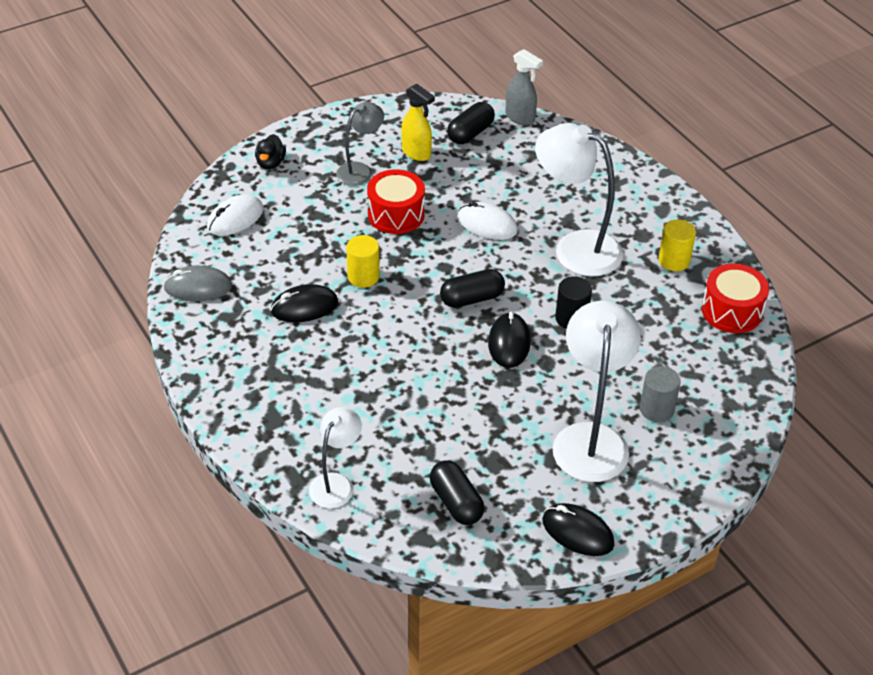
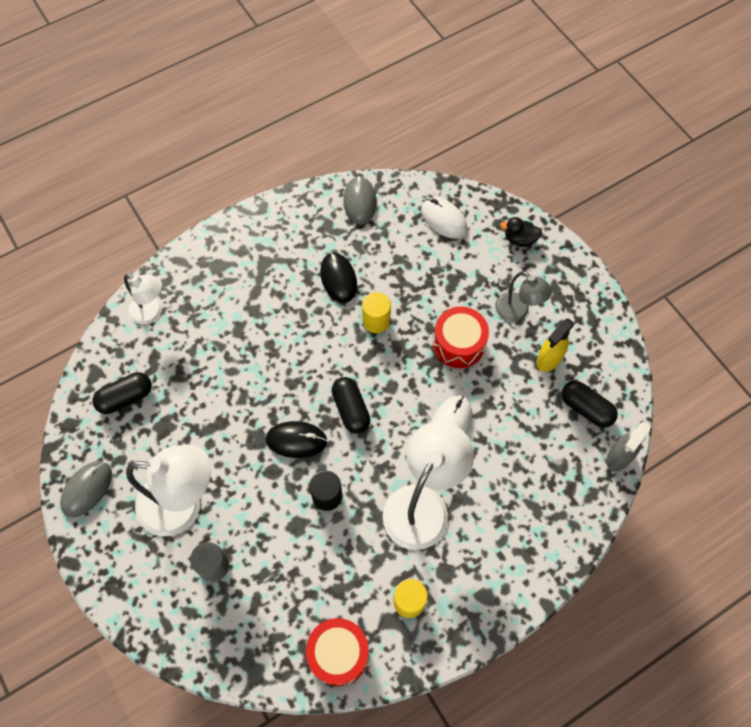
camera: 90 degrees right, 20 degrees up
(577, 532) = (87, 489): black mouse -> grey mouse

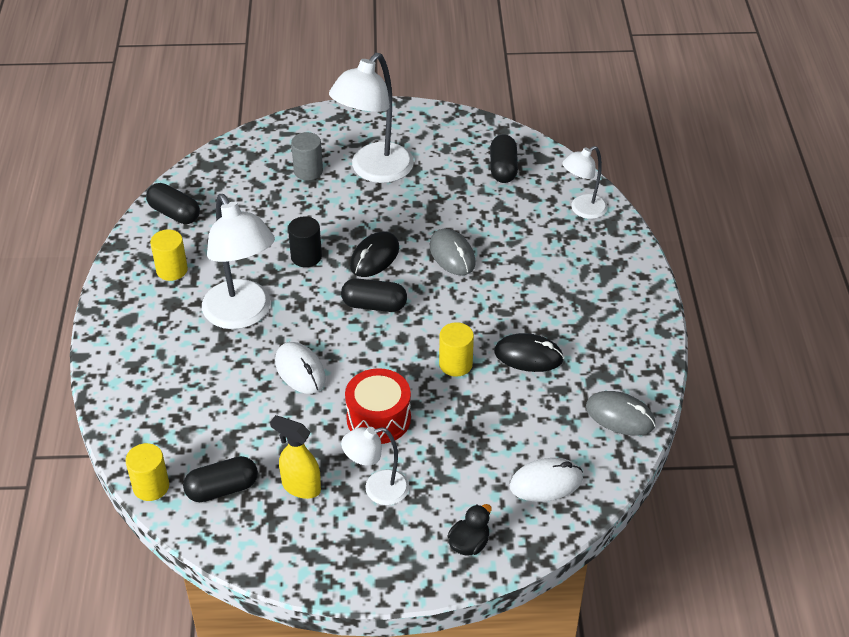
camera: 120 degrees right, 20 degrees down
(87, 489) = (434, 125): grey mouse -> grey mouse (452, 255)
(338, 653) = (174, 213): red drum -> black capsule
(517, 312) = (377, 489): grey lamp -> white lamp
(549, 359) = (301, 487): yellow spray bottle -> yellow spray bottle turned 45 degrees counterclockwise
(618, 457) = (151, 486): grey spray bottle -> yellow cylinder

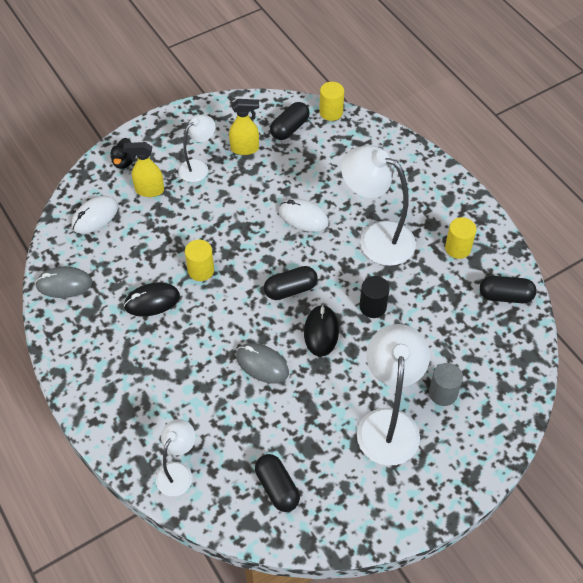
camera: 150 degrees right, 10 degrees up
(378, 418) = (228, 209): red drum -> none
(459, 486) = (149, 190): none -> yellow spray bottle

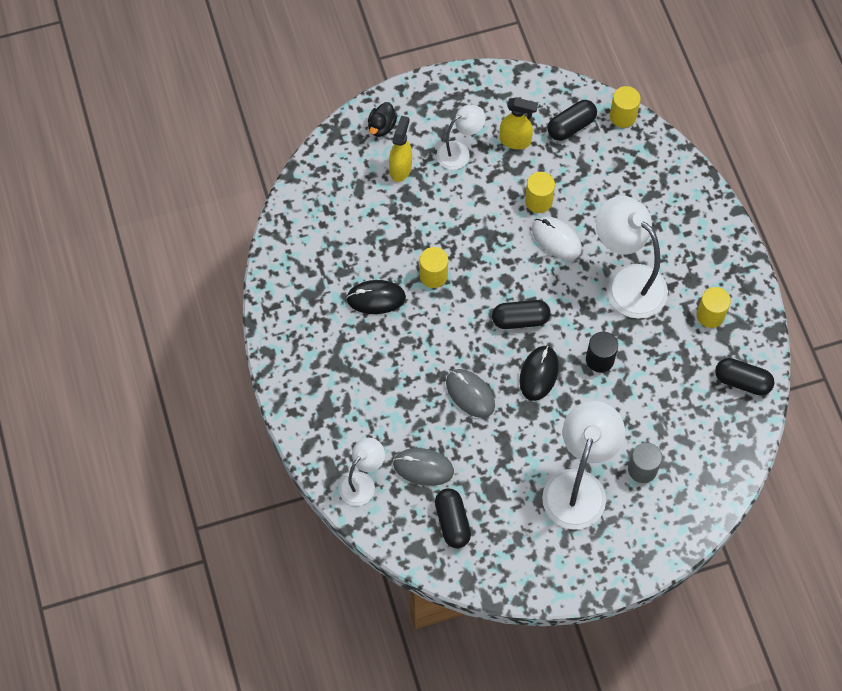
camera: 15 degrees right, 10 degrees up
(64, 284) = (291, 257): grey mouse -> grey mouse (423, 467)
(95, 216) = (337, 186): white mouse -> none
(149, 190) = (401, 168): yellow spray bottle -> yellow spray bottle turned 90 degrees clockwise
(278, 190) = (538, 201): none -> yellow cylinder

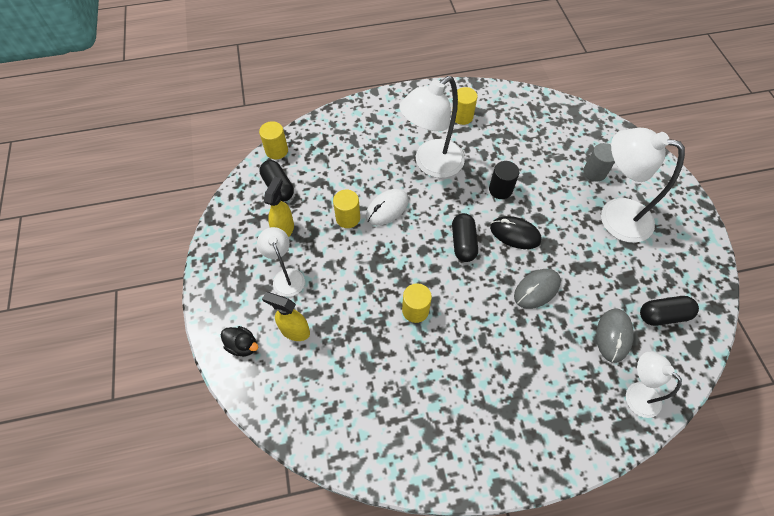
camera: 85 degrees left, 5 degrees down
(376, 298) = (437, 366): black mouse -> none
(742, 381) = (517, 105): black capsule -> none

